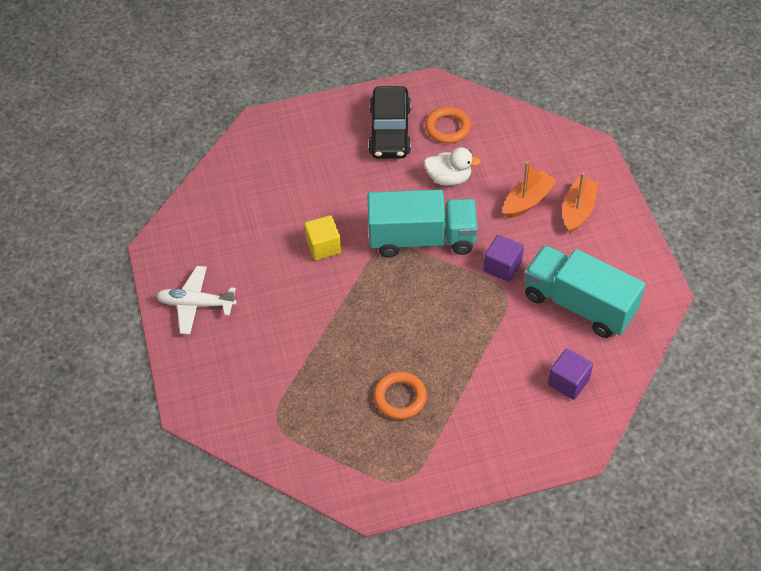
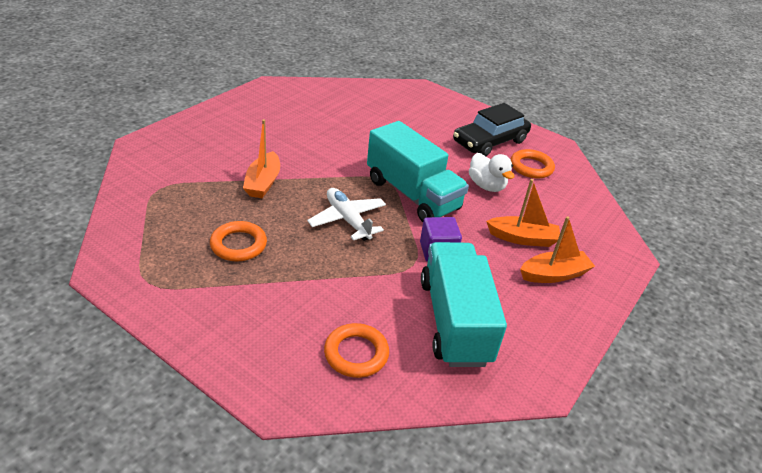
camera: 45 degrees right, 15 degrees down
(196, 304) = (239, 116): white plane -> white plane (348, 220)
(323, 246) = (349, 150): yellow cube -> none
(326, 339) = (263, 183): none -> orange boat
(568, 382) = (356, 353): purple cube -> orange ring

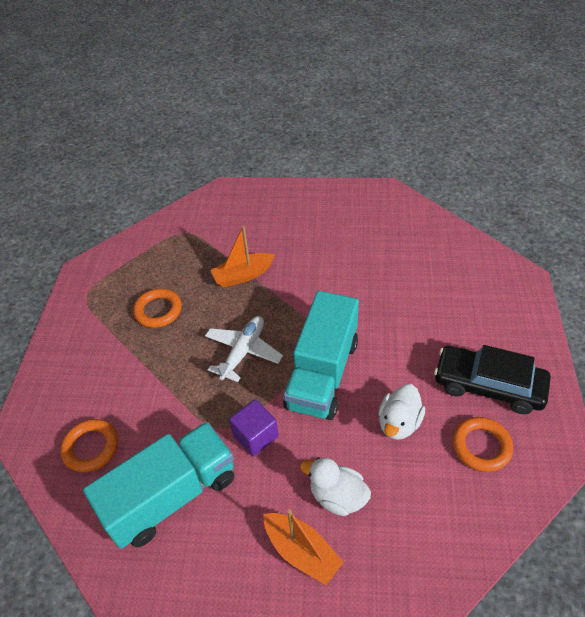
camera: 65 degrees right, 10 degrees up
(522, 238) = (337, 496): orange boat -> white duck

